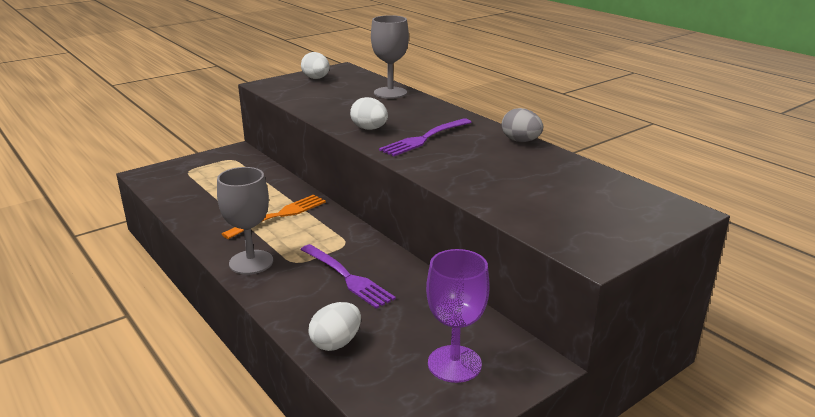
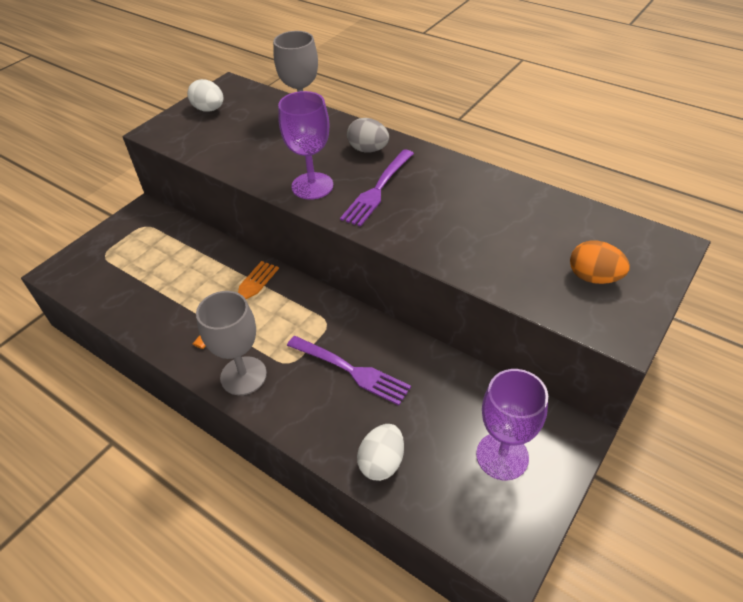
camera: 15 degrees left, 20 degrees up
(369, 129) = (312, 186): white egg -> purple goblet
(521, 141) = (475, 172): grey egg -> grey egg (368, 150)
(589, 218) = (593, 277): none -> orange egg

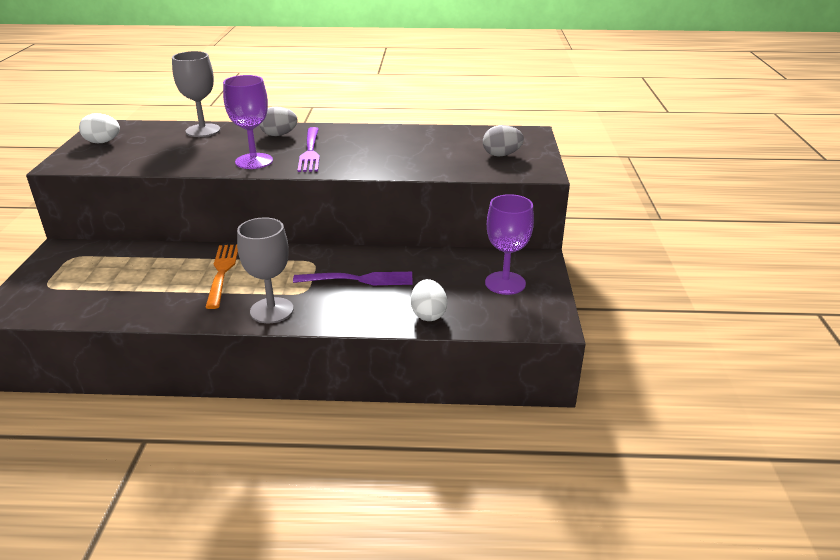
camera: 35 degrees left, 15 degrees down
(593, 277) = (501, 155): orange egg -> grey egg

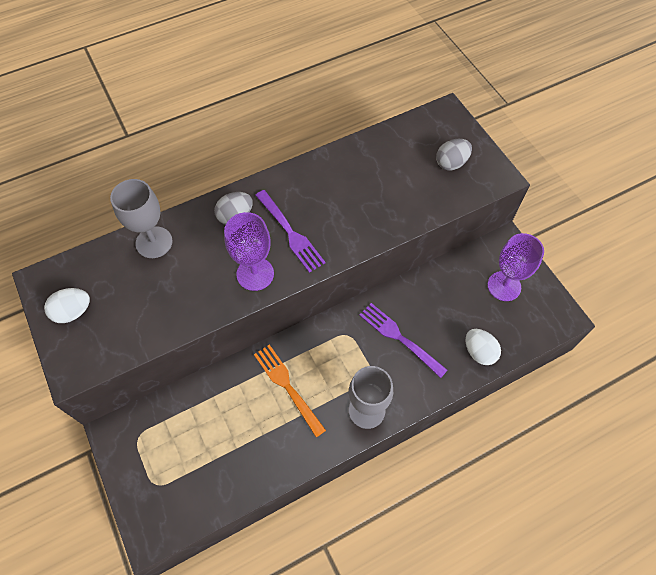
camera: 30 degrees left, 30 degrees up
(358, 279) = (399, 338): purple fork -> purple fork turned 105 degrees counterclockwise

